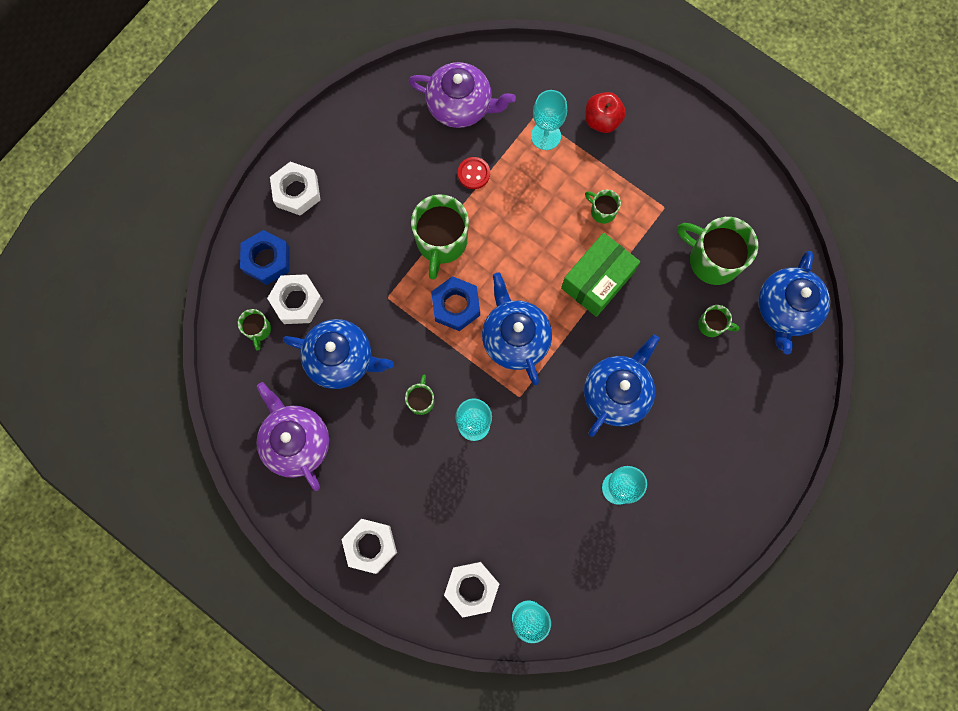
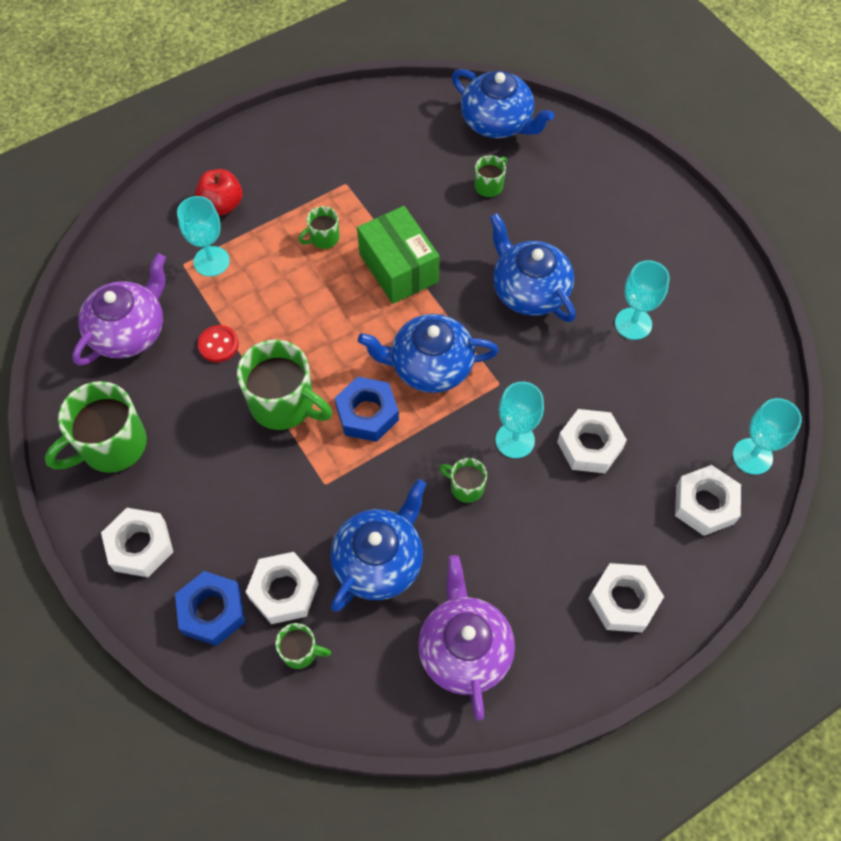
camera: 70 degrees left, 15 degrees down
(296, 441) = (464, 649): purple teapot -> purple teapot turned 90 degrees clockwise
(490, 484) = (589, 445): none -> white nut
(712, 259) = (420, 162): green mug -> green mug (111, 446)

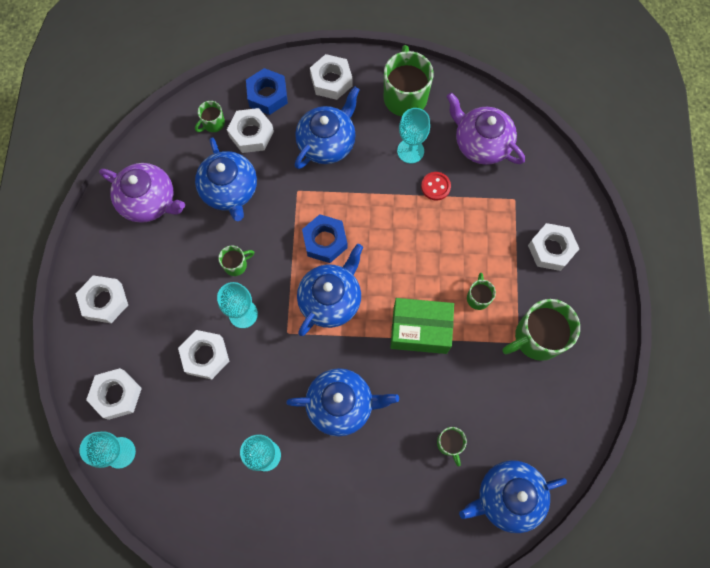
camera: 125 degrees right, 10 degrees up
(129, 331) = (481, 143): purple teapot -> purple teapot turned 150 degrees clockwise
(211, 261) = (505, 217): turquoise goblet -> turquoise goblet (410, 151)
(222, 205) = (551, 249): red apple -> white nut
(236, 493) = (327, 142): none -> blue teapot
(284, 404) = (366, 199): green mug -> green mug (536, 338)

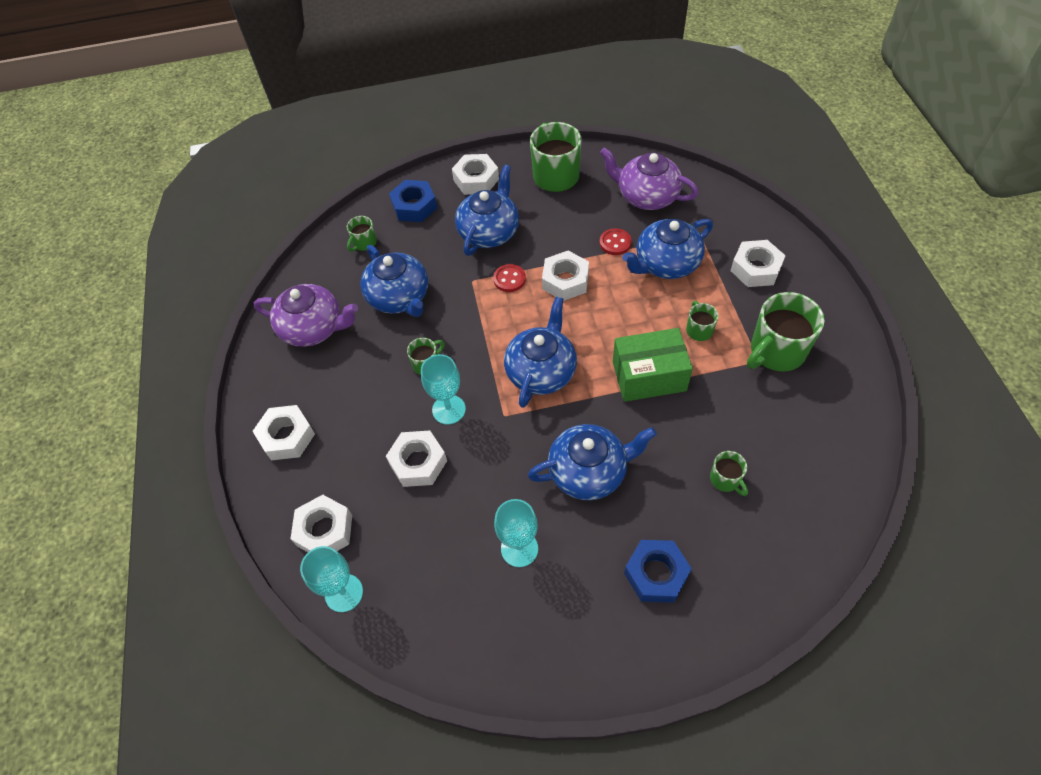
camera: 10 degrees left, 15 degrees down
(251, 134) = (407, 243): white nut -> white nut (565, 281)
(325, 241) = (516, 319): blue nut -> blue nut (656, 574)
(330, 198) = (509, 279): none -> red button
(410, 151) = (577, 219): turquoise goblet -> none
(507, 496) = (813, 517): blue teapot -> blue teapot (666, 264)

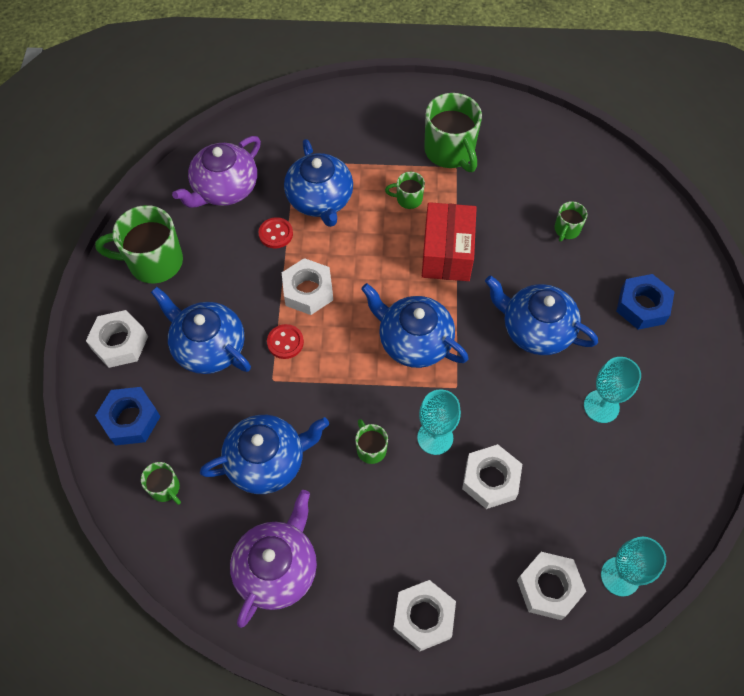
camera: 80 degrees left, 5 degrees up
(589, 471) = (535, 329): blue teapot -> blue teapot turned 60 degrees counterclockwise
(649, 376) = (447, 253): green box -> red box
(725, 480) = (566, 230): green mug -> green mug turned 135 degrees clockwise
(755, 268) = (354, 134): white nut -> none

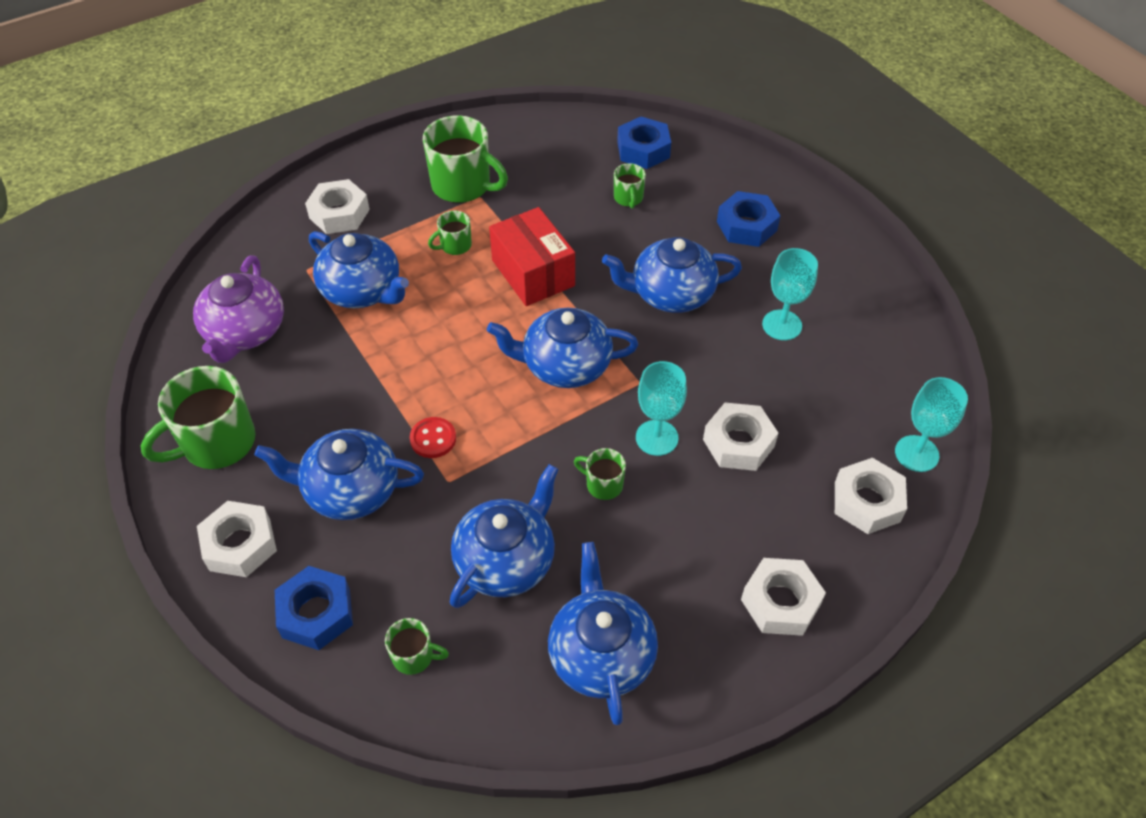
camera: 35 degrees left, 10 degrees down
(276, 234) = (339, 345): red button -> none
(277, 568) = (601, 653): purple teapot -> blue teapot
(308, 291) = (418, 379): white nut -> white nut (339, 214)
(612, 193) = (643, 150): none -> blue nut

